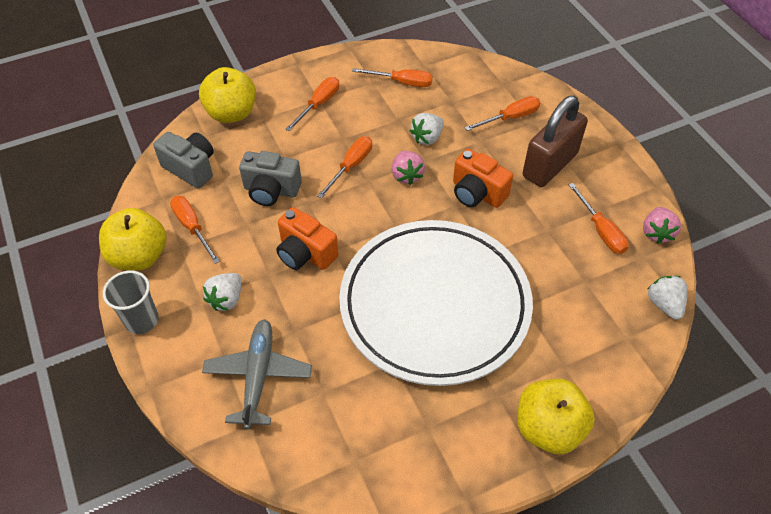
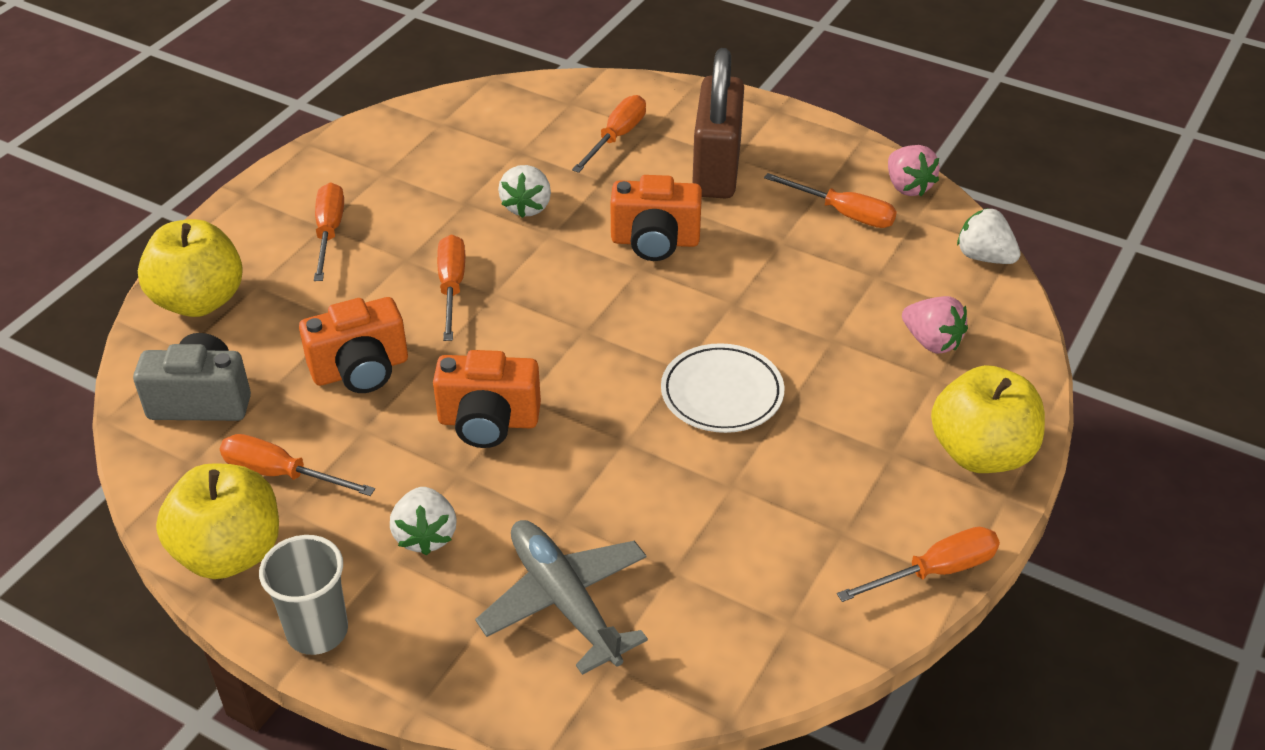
camera: 35 degrees left, 10 degrees down
(271, 190) = (361, 370): grey camera -> orange camera
(402, 82) = (428, 156): orange screwdriver -> orange screwdriver (935, 571)
(406, 175) = (541, 263): pink strawberry -> pink strawberry (931, 342)
(434, 305) = (722, 393): white plate -> white plate, size x0.41

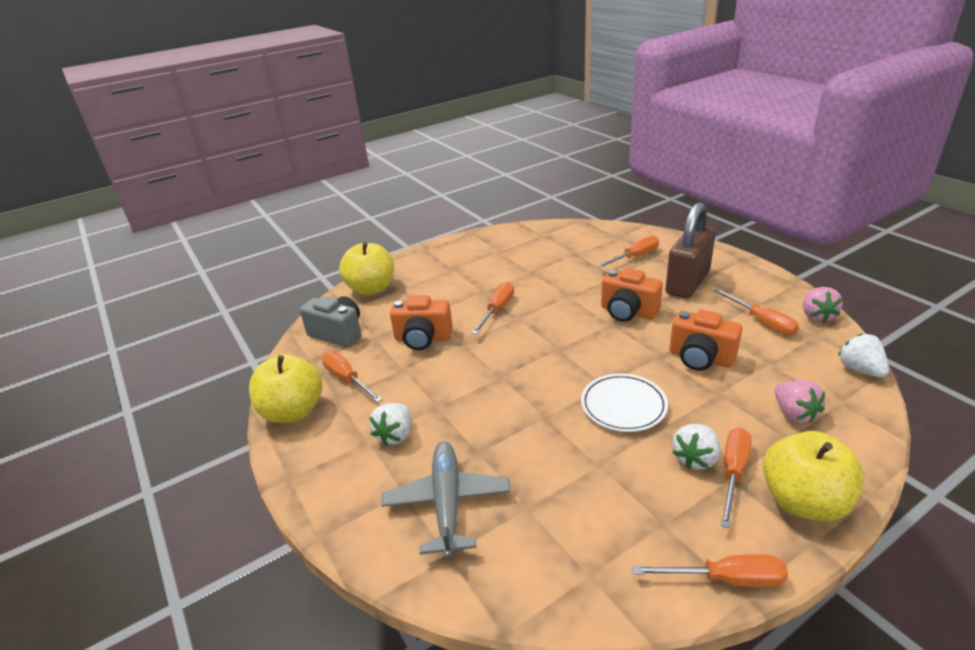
camera: 30 degrees right, 10 degrees down
(317, 631) = (302, 469): grey cup -> none
(329, 232) = (453, 272): orange screwdriver -> orange screwdriver (733, 473)
(488, 422) = (471, 383): orange camera -> orange camera (700, 358)
(527, 207) = (563, 280): white strawberry -> white strawberry (695, 458)

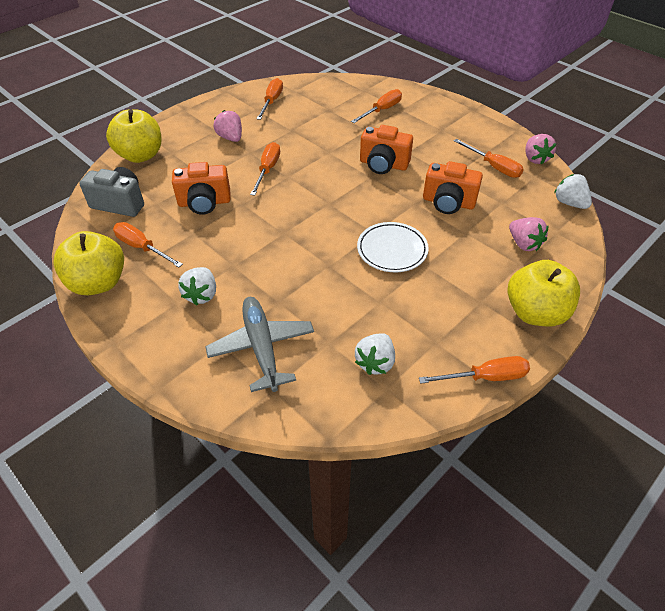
camera: 15 degrees left, 15 degrees up
(466, 277) = (230, 138): none -> pink strawberry
(687, 283) = (429, 134): brown padlock -> none
(695, 458) = (454, 288): white strawberry -> white strawberry (375, 362)
(733, 473) = (483, 296): orange screwdriver -> orange screwdriver (272, 101)

